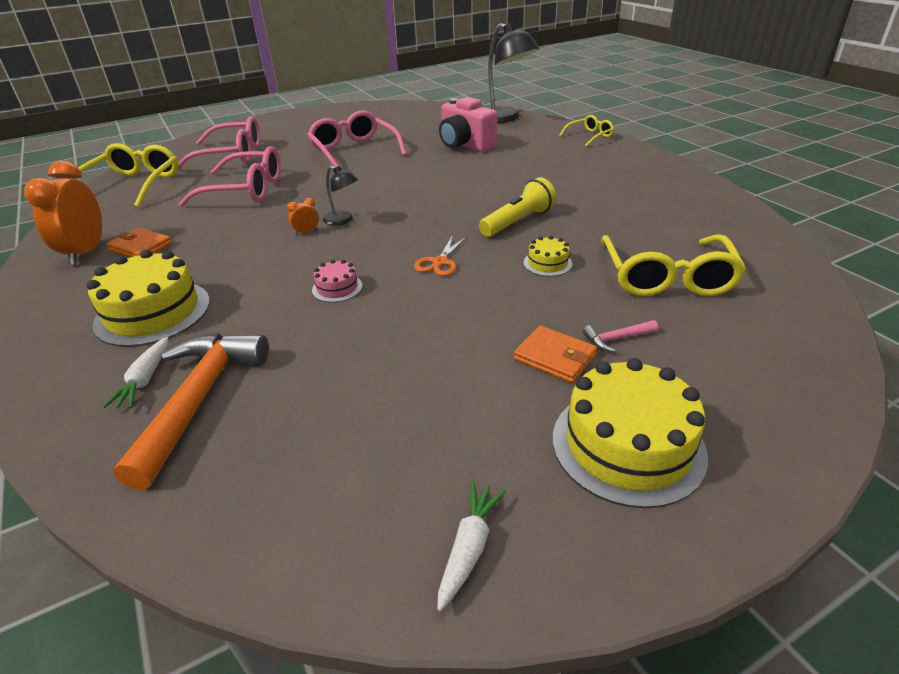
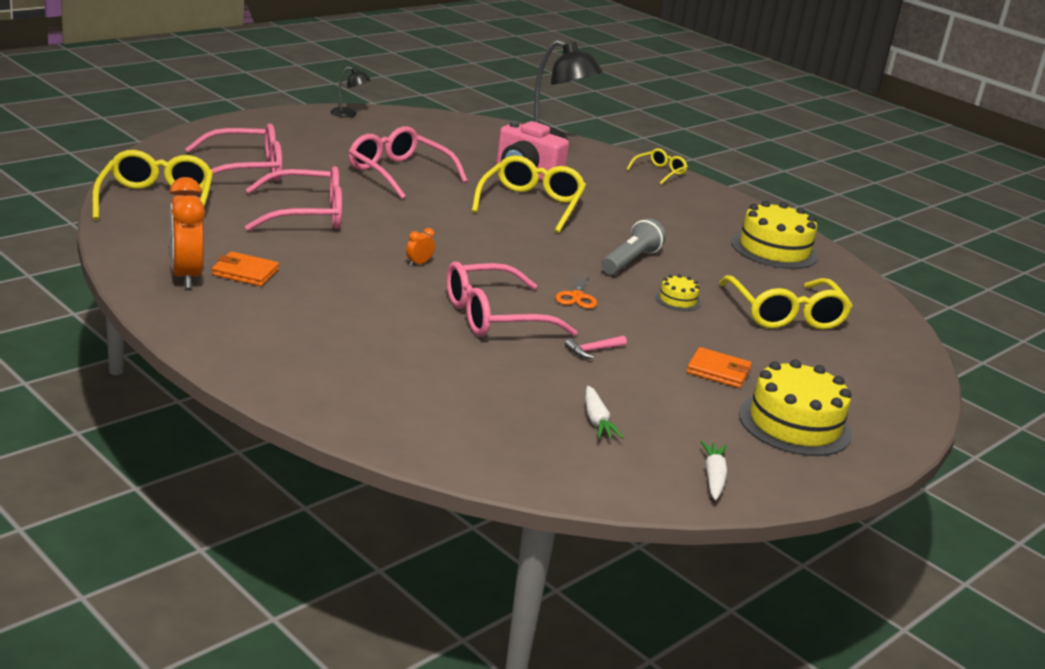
camera: 20 degrees left, 10 degrees down
(144, 380) = (377, 386): white carrot -> white carrot (596, 421)
(153, 312) = (327, 334): yellow cake -> yellow cake (774, 249)
(199, 399) = (441, 399): orange hammer -> none
(337, 288) = (493, 316): pink cake -> pink glasses
(343, 220) = (448, 253): black lamp -> black lamp (349, 114)
(452, 171) = (531, 204): none -> yellow glasses
(518, 221) = (630, 261): yellow flashlight -> grey flashlight
(616, 339) = (761, 359): pink hammer -> pink hammer (593, 351)

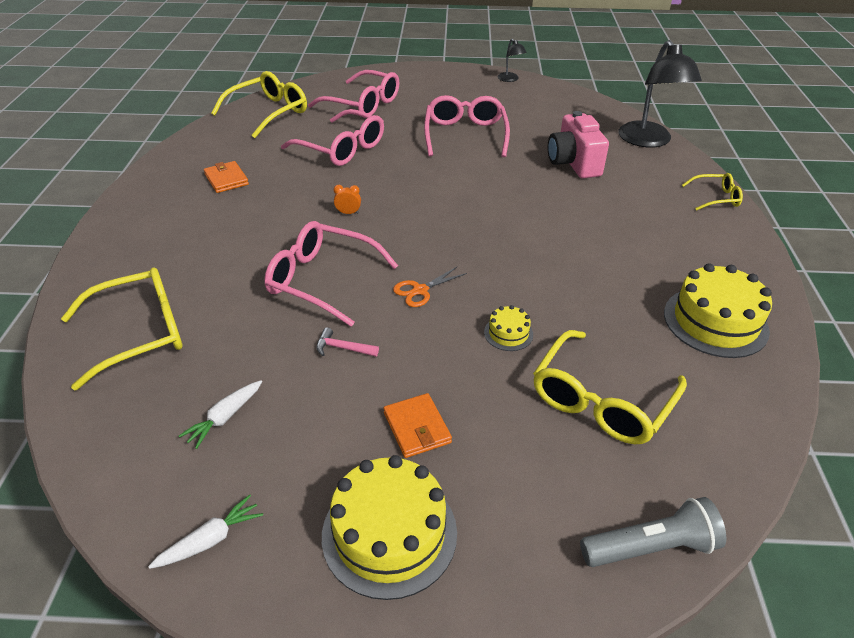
camera: 50 degrees right, 15 degrees up
(186, 276) = (190, 170): orange clock -> none
(531, 204) = (529, 192): yellow glasses -> yellow glasses (140, 333)
(630, 261) = (530, 275): grey flashlight -> grey flashlight (651, 547)

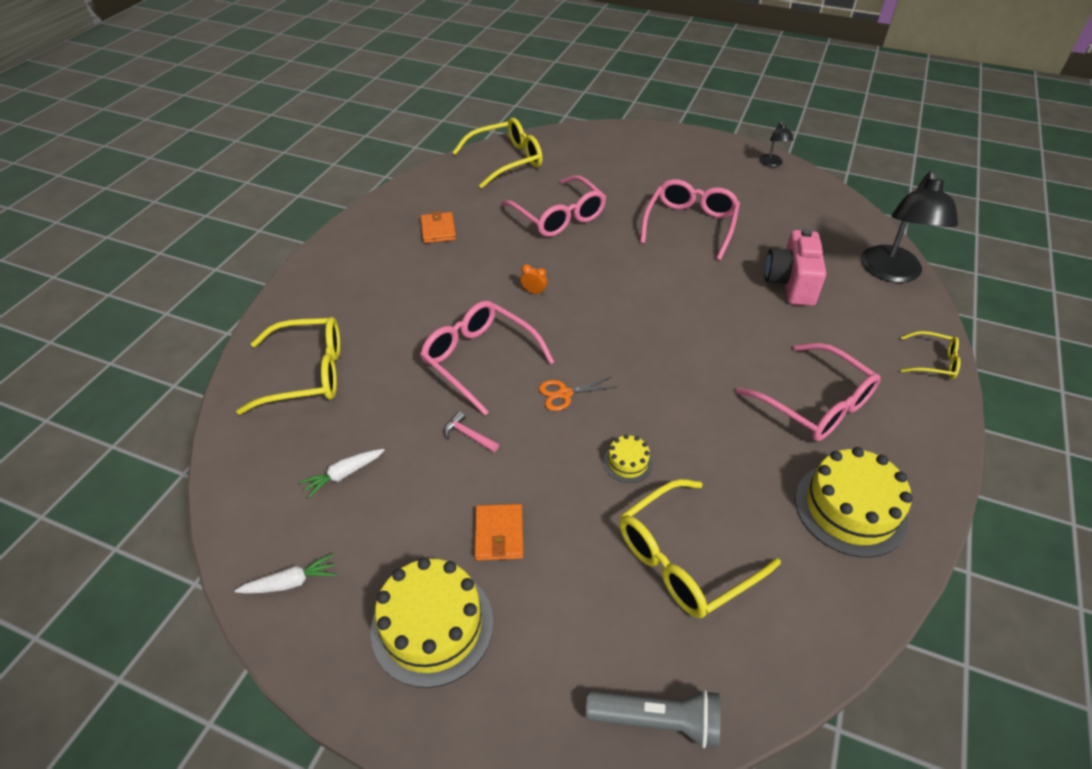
camera: 20 degrees right, 5 degrees up
(363, 104) = (602, 168): pink glasses -> pink glasses (816, 404)

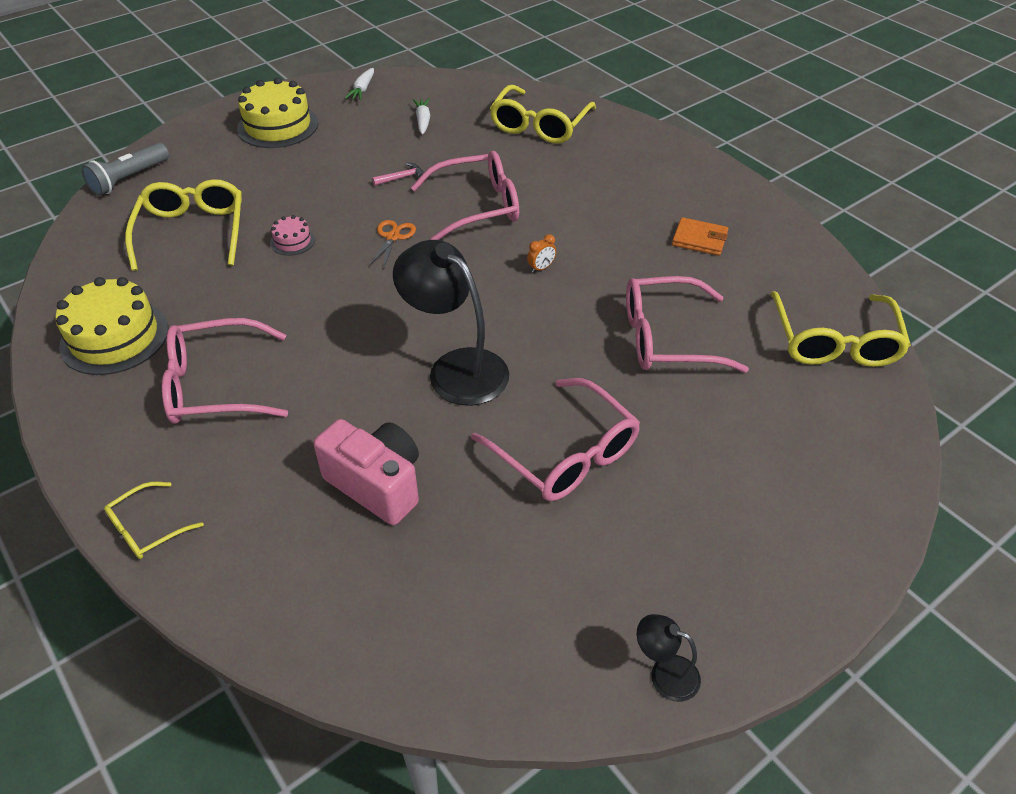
camera: 120 degrees right, 0 degrees up
(499, 534) = (306, 165): orange wallet -> none
(627, 462) = (292, 241): yellow cake -> pink cake
(892, 273) = (296, 619): black lamp -> black lamp (456, 368)

